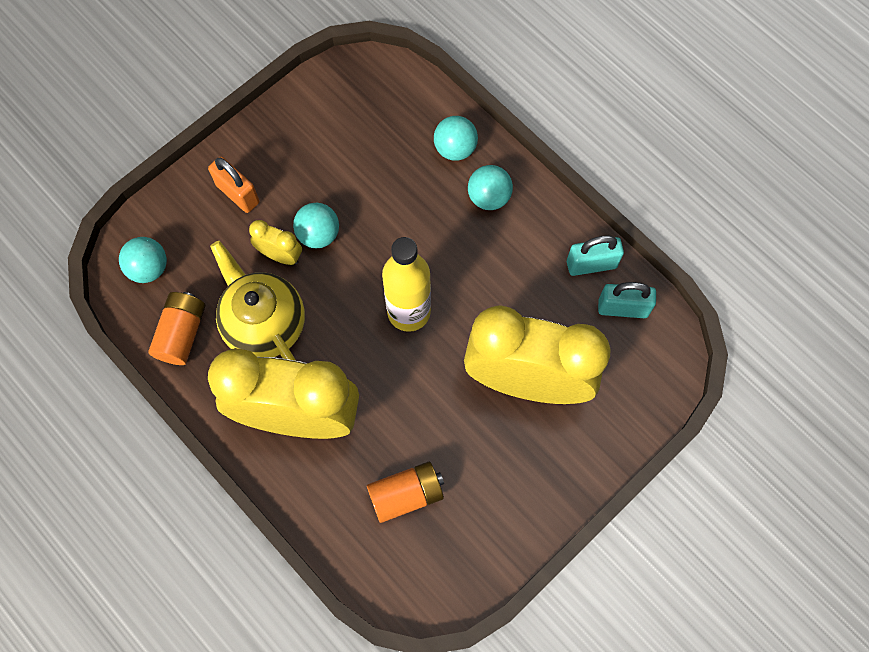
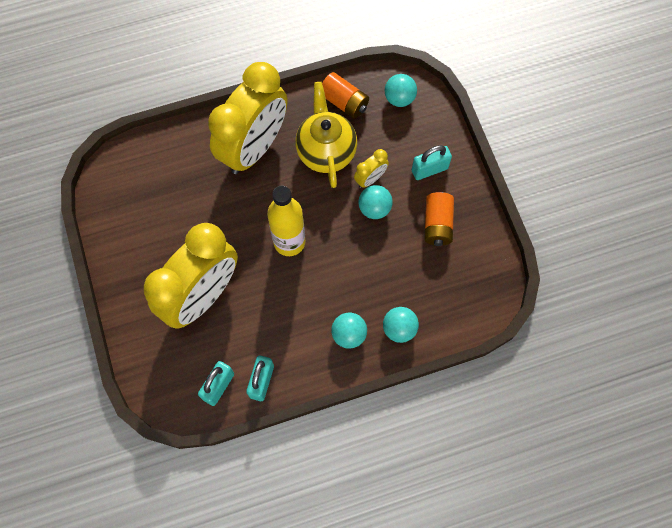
camera: 115 degrees right, 0 degrees up
(238, 194) = (429, 169): orange padlock -> turquoise padlock
(264, 324) = (326, 151): yellow teapot -> yellow teapot turned 90 degrees counterclockwise
(406, 494) = (171, 189): orange battery -> orange battery (437, 224)

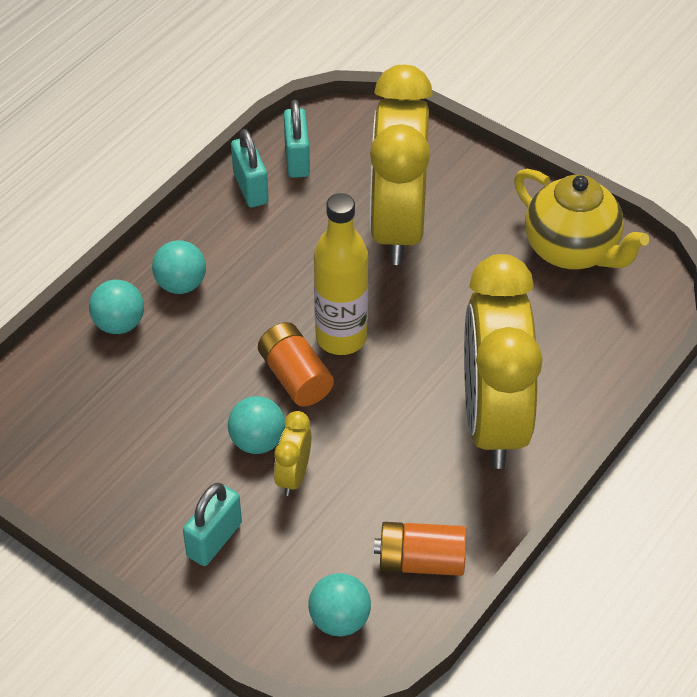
camera: 145 degrees right, 20 degrees down
(326, 151) = (388, 475): yellow teapot -> yellow teapot (572, 250)
(437, 224) = (151, 472): orange battery -> orange battery (295, 377)

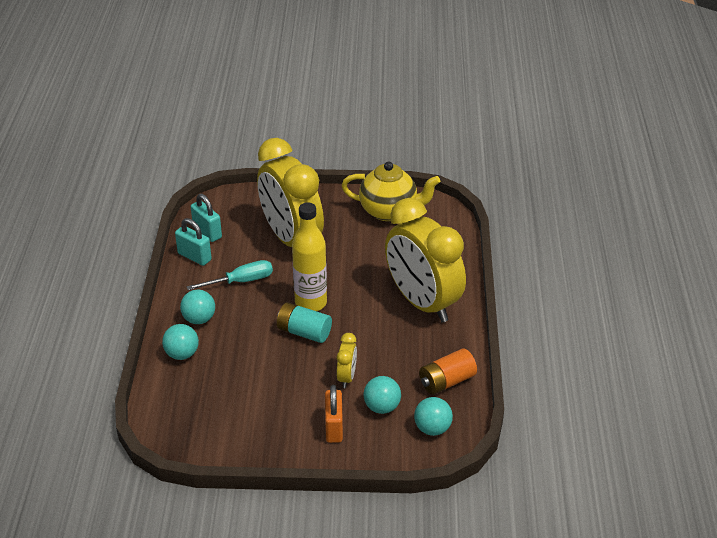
camera: 35 degrees left, 10 degrees down
(214, 540) = (334, 427): turquoise padlock -> orange padlock
(257, 441) = (313, 371): turquoise ball -> turquoise ball (382, 407)
(279, 256) = (241, 281): none -> turquoise screwdriver
(293, 476) = (347, 377): yellow clock -> yellow clock turned 150 degrees counterclockwise
(295, 377) = (304, 332): orange battery -> turquoise battery

